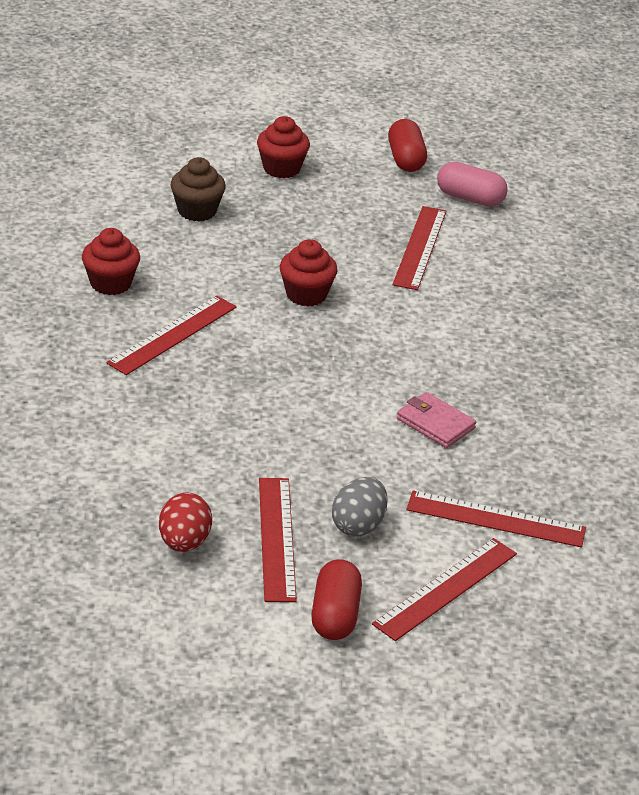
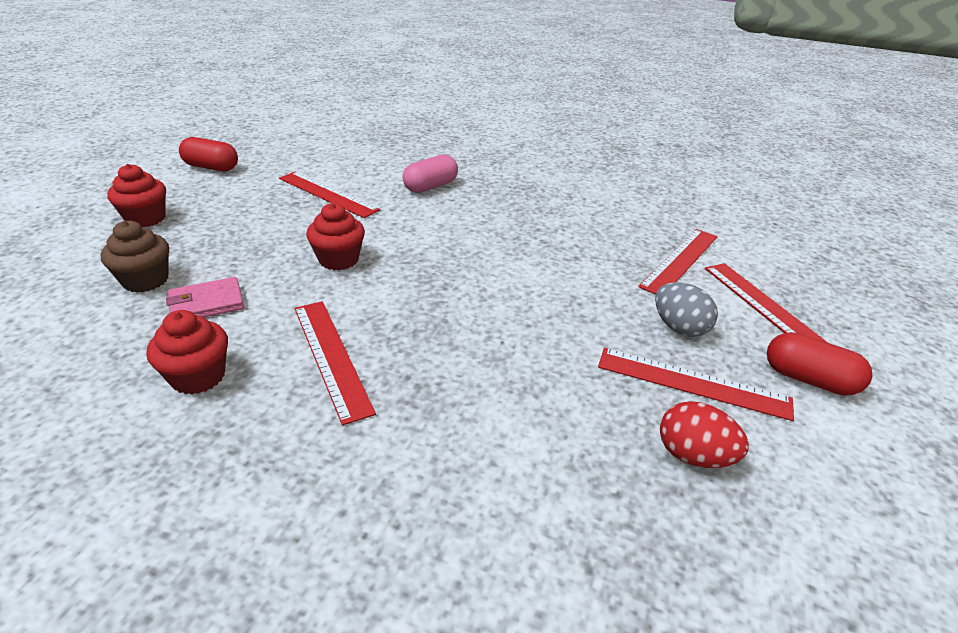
camera: 65 degrees left, 0 degrees up
(435, 423) = (553, 251): pink wallet -> pink wallet (206, 303)
(470, 198) = (290, 160): pink capsule -> pink capsule (430, 187)

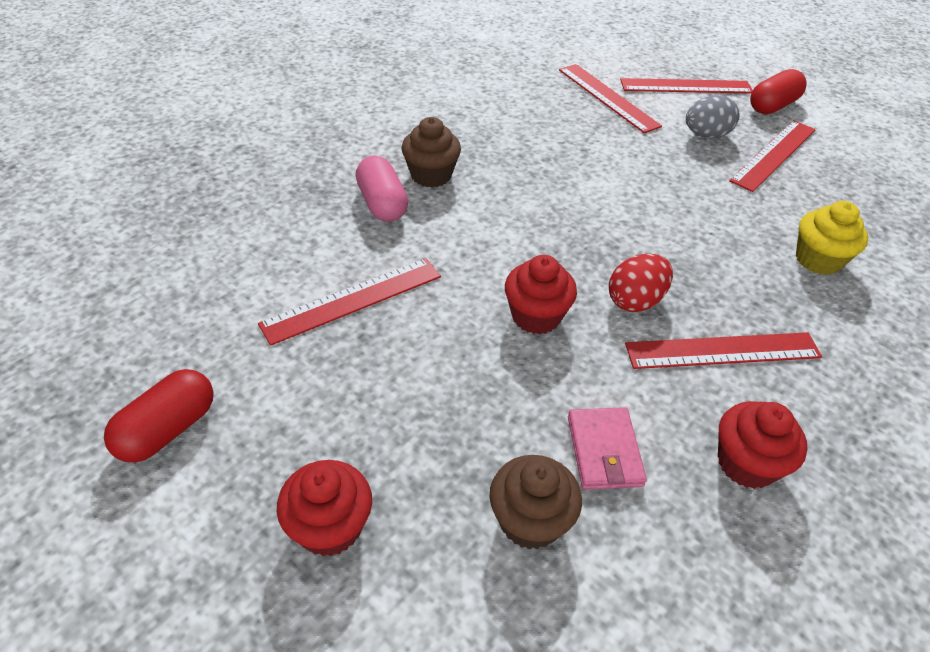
camera: 70 degrees left, 10 degrees up
(478, 197) = (431, 175): none -> brown cupcake
(506, 423) = (818, 260): none -> yellow cupcake
(693, 455) = (848, 183): red egg -> red egg (635, 301)

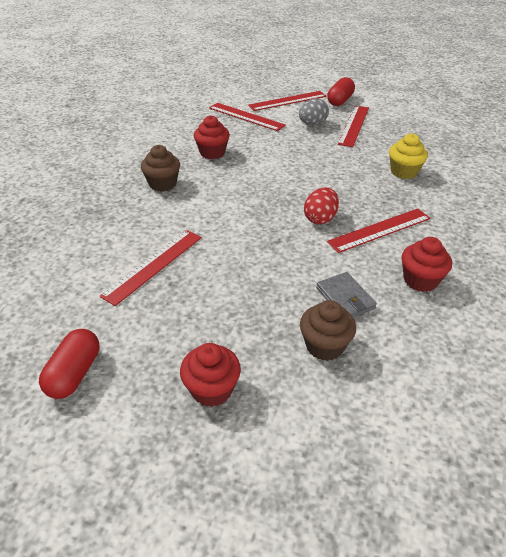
camera: 20 degrees left, 5 degrees down
(382, 204) = (141, 208): pink capsule -> none
(536, 316) = (269, 242): red cupcake -> red cupcake (212, 153)
(604, 451) = (345, 298): pink wallet -> grey wallet

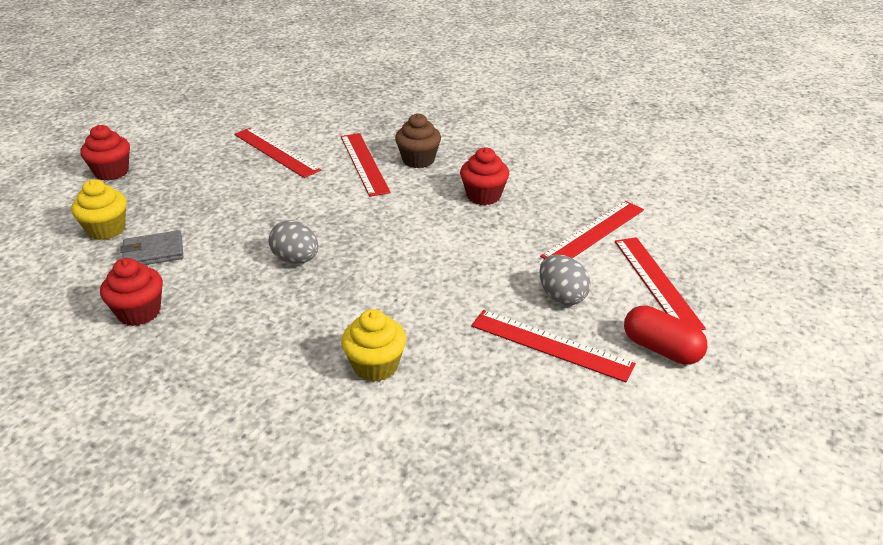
camera: 100 degrees right, 5 degrees down
(74, 374) = (175, 121): red capsule -> none
(320, 218) = (296, 259): red egg -> grey egg
(324, 346) = (106, 229): brown cupcake -> yellow cupcake
(379, 230) = (247, 303): red ruler -> red ruler (364, 163)

